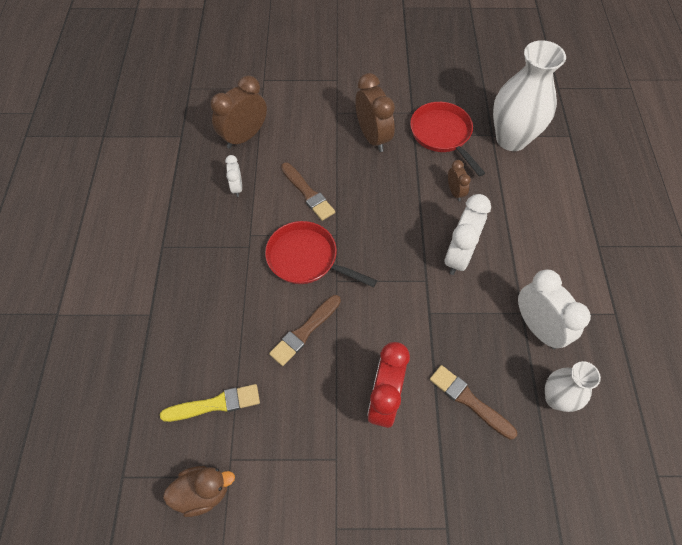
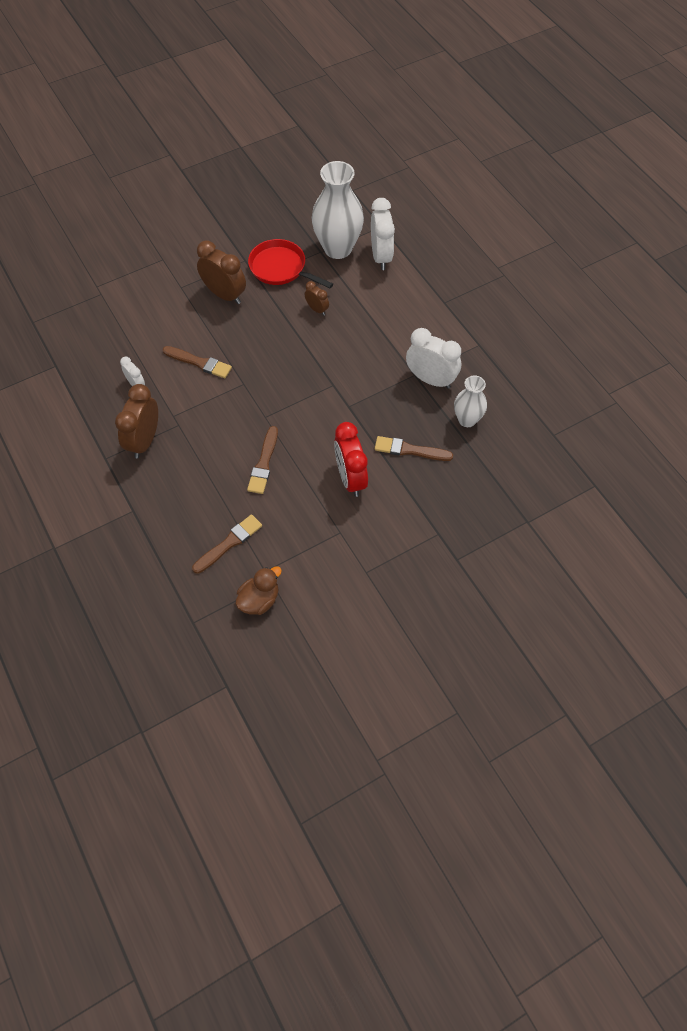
camera: 30 degrees left, 0 degrees up
(215, 404) = (229, 543): yellow brush -> brown brush
(244, 137) = (113, 342): brown clock -> brown clock (144, 441)
(306, 258) = (231, 412): red pan -> none
(459, 256) = (347, 356): white clock -> white clock (381, 256)

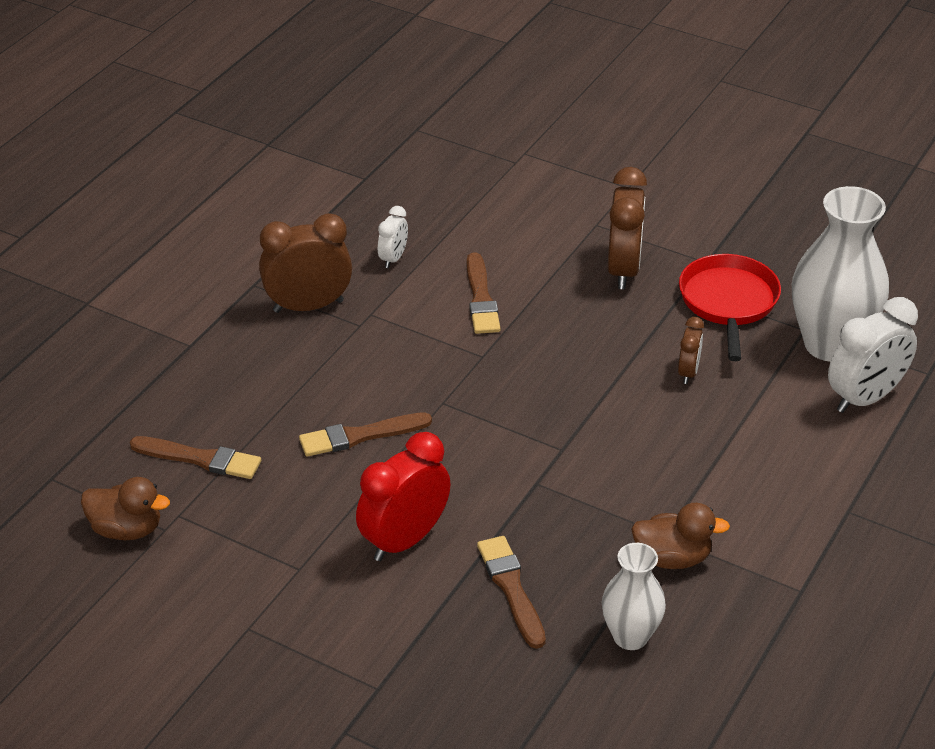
camera: 60 degrees right, 20 degrees down
(431, 379) = (672, 558): white clock -> brown duck

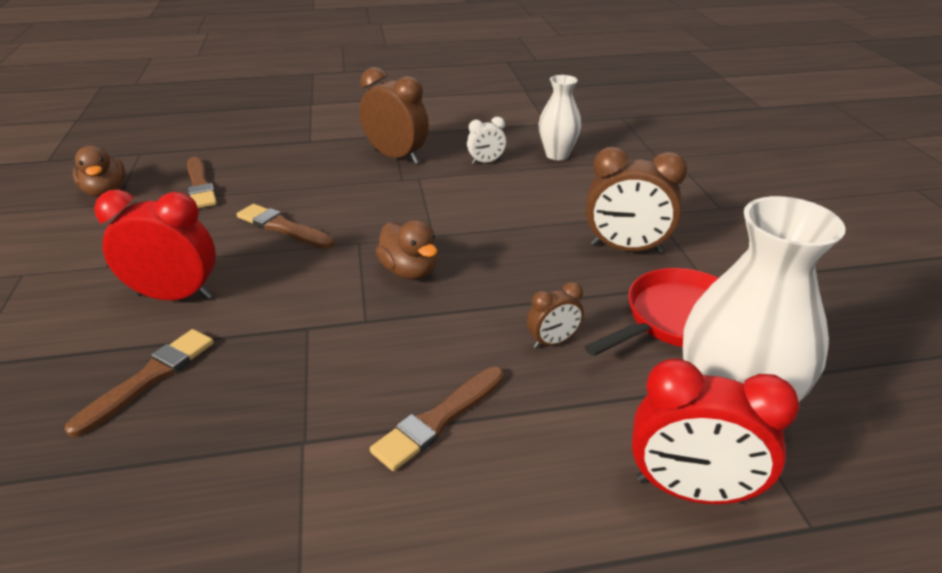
camera: 50 degrees right, 5 degrees down
(481, 298) = (496, 207): brown brush -> brown brush (439, 419)
(623, 270) = (626, 248): brown clock -> brown clock turned 45 degrees clockwise
(630, 636) = (120, 494): white vase -> white vase (557, 155)
(672, 558) = (271, 465): brown duck -> brown duck (409, 271)
(865, 398) = (690, 491): white clock -> red clock

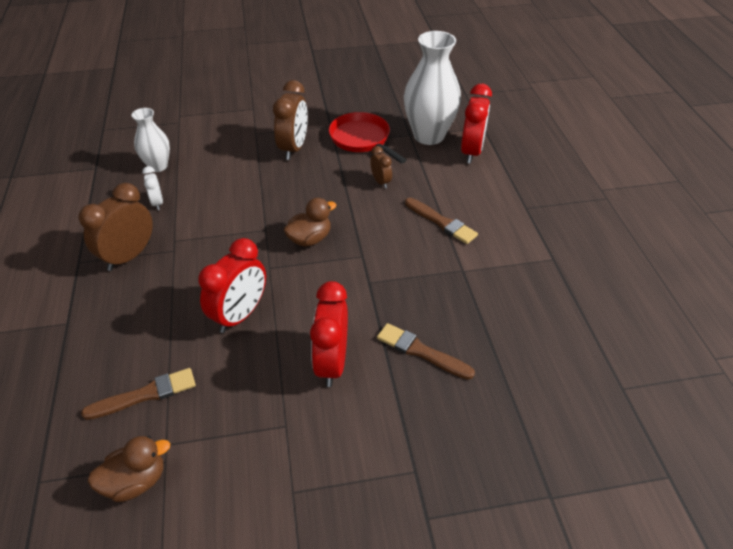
camera: 90 degrees left, 10 degrees up
(283, 227) = (240, 315): brown brush -> red clock

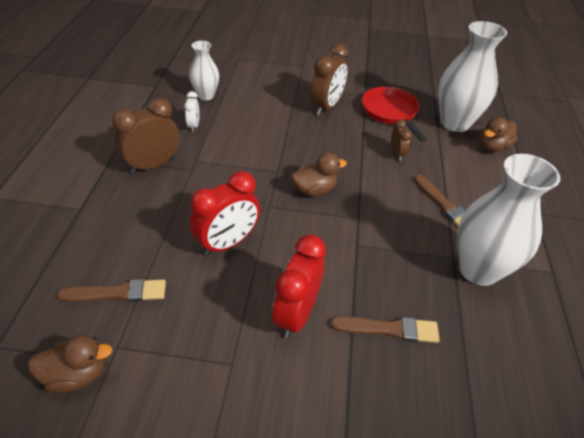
camera: 15 degrees right, 0 degrees up
(421, 351) = (388, 329): brown brush -> brown brush turned 135 degrees clockwise
(471, 152) = (493, 147): red clock -> brown duck
(487, 275) = (478, 269): none -> white vase

